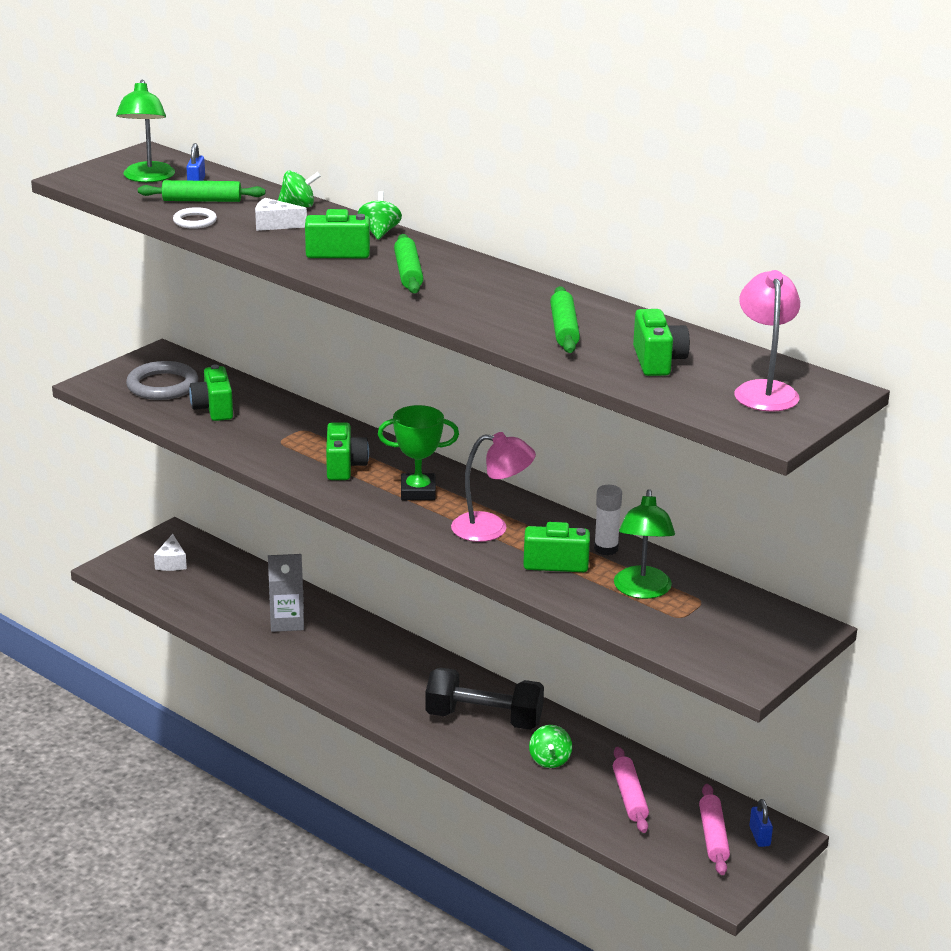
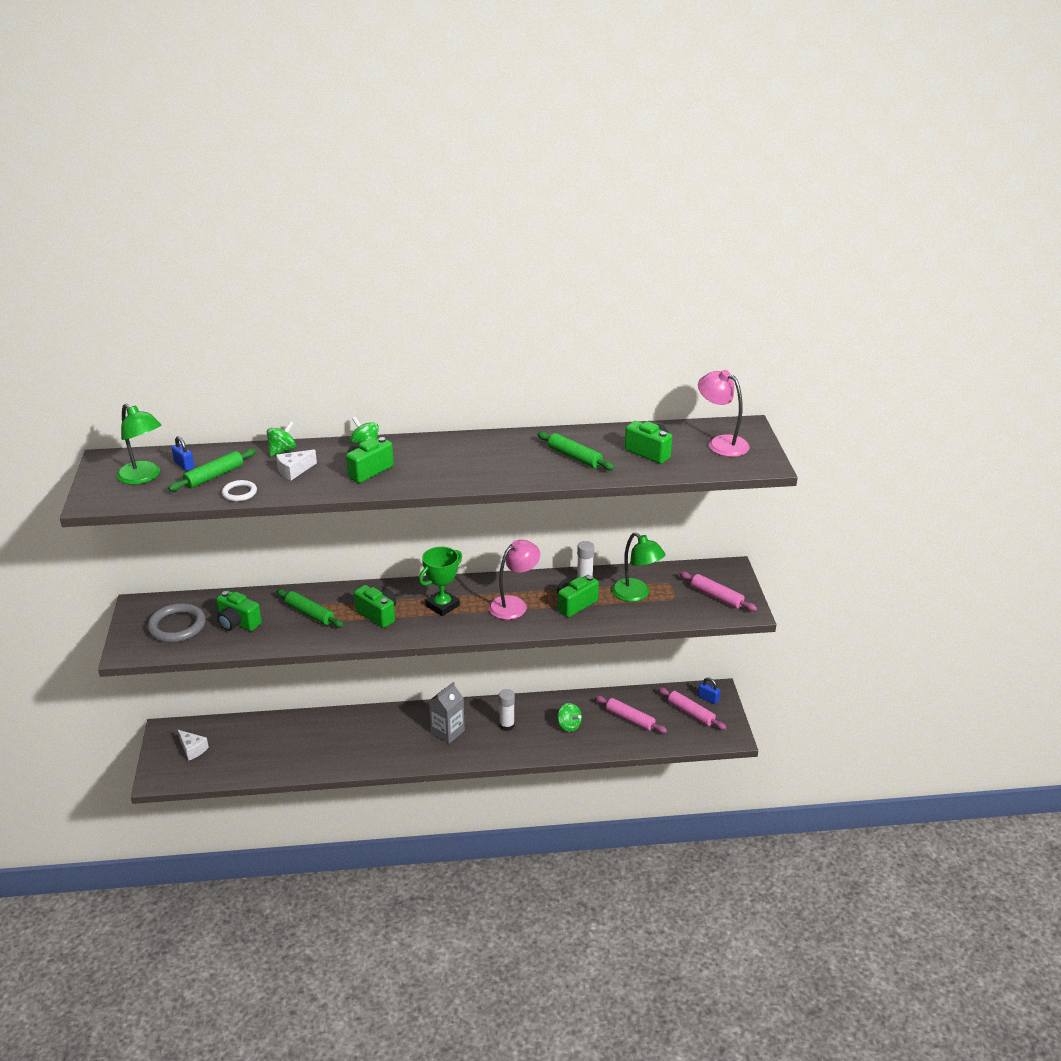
camera: 45 degrees left, 5 degrees up
(287, 622) = (321, 741): grey carton -> grey carton (447, 732)
(408, 273) = (432, 464): green rolling pin -> green rolling pin (309, 613)
(484, 719) = (507, 725): black dumbbell -> white glue stick
(736, 644) = (717, 596): none -> pink rolling pin

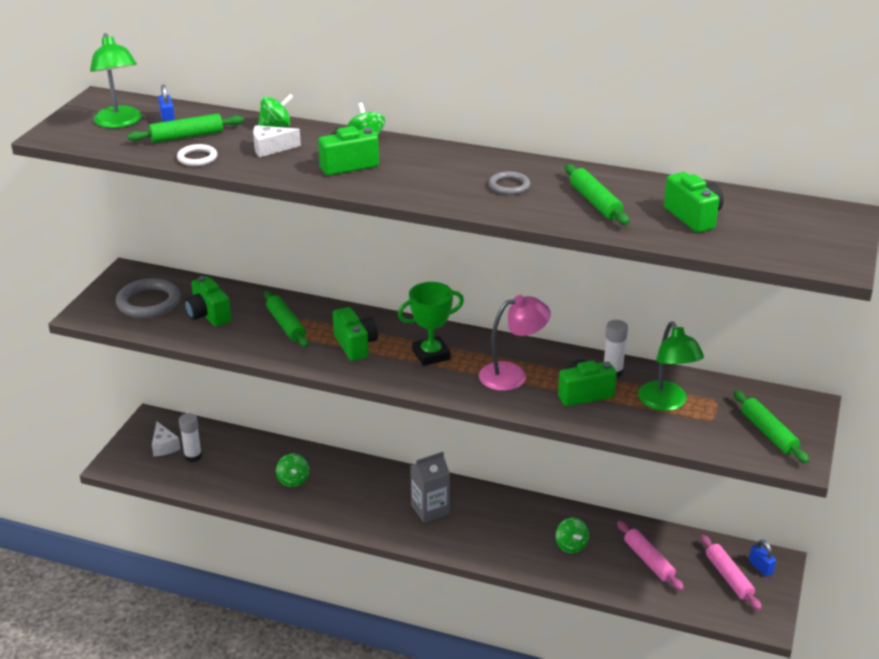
camera: 25 degrees right, 0 degrees up
(323, 743) = (293, 480): none -> green spinning top
(504, 459) = (509, 186): none -> grey ring
(507, 725) = (499, 523): white glue stick -> white glue stick (193, 456)
(717, 596) = (768, 433): pink rolling pin -> green rolling pin
(721, 443) = (796, 226): pink lamp -> none

